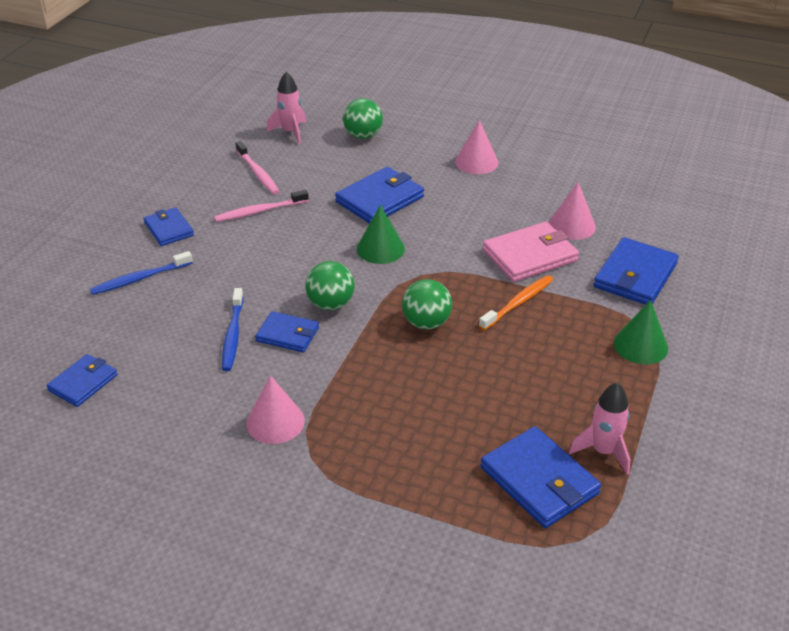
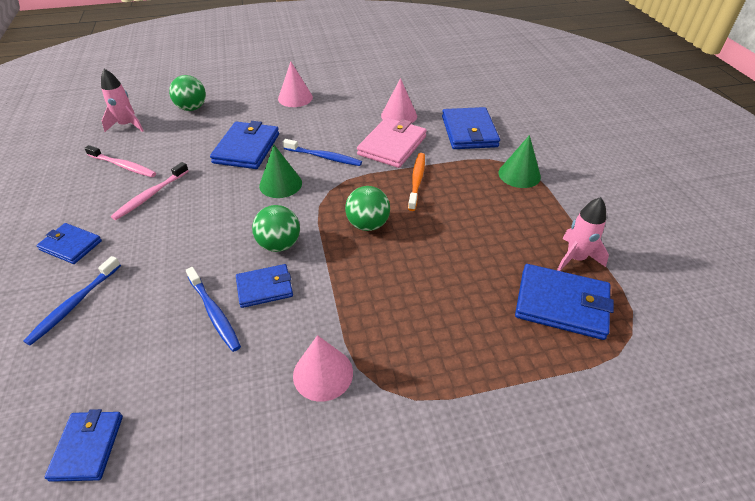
camera: 35 degrees left, 5 degrees up
(446, 239) = (323, 157): none -> blue toothbrush

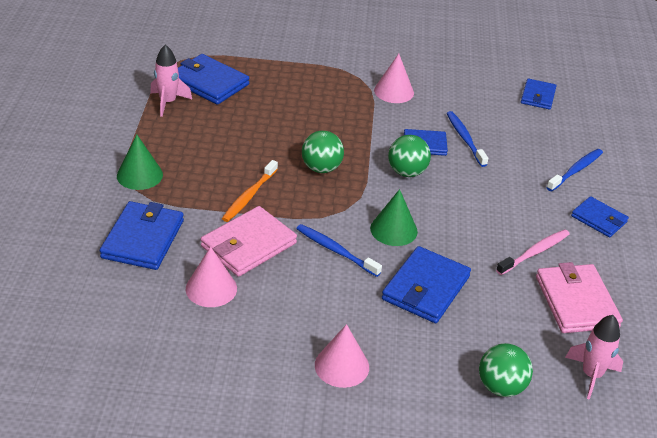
camera: 165 degrees left, 5 degrees down
(123, 166) = (576, 302): pink toothbrush -> pink wallet

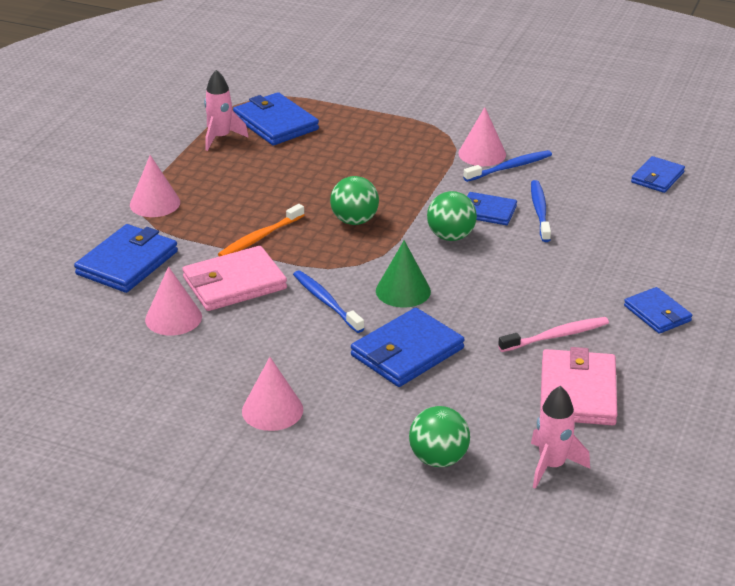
camera: 20 degrees right, 5 degrees down
(139, 175) = (155, 203): green cone -> pink cone
(575, 170) = (658, 260): blue toothbrush -> blue toothbrush (509, 167)

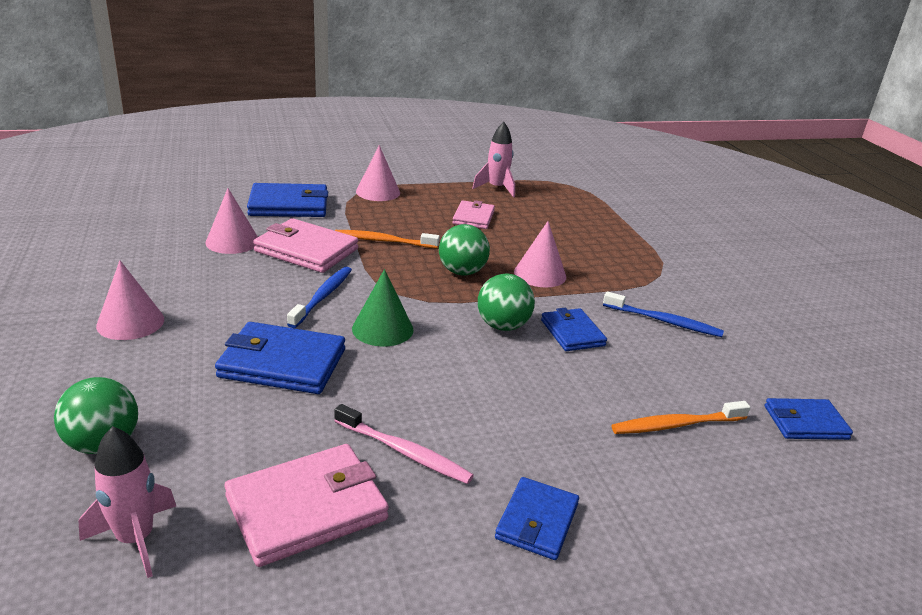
camera: 50 degrees right, 5 degrees down
(265, 175) = (473, 217): none -> pink wallet
(275, 123) = (549, 201): blue wallet -> none
(482, 154) = (660, 299): pink cone -> pink cone (540, 274)
(540, 211) = (618, 363): blue toothbrush -> none
(620, 223) = (677, 425): none -> orange toothbrush

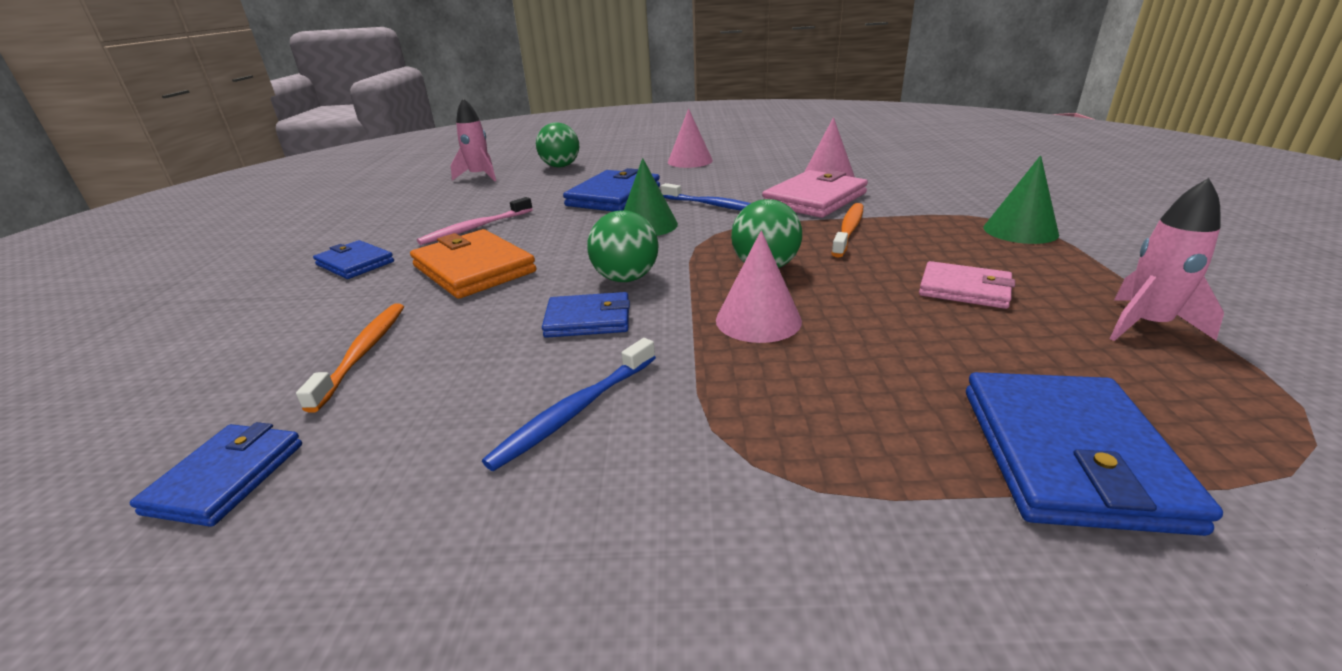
camera: 110 degrees right, 0 degrees up
(289, 205) = (933, 191): blue wallet -> blue wallet (1068, 455)
(307, 508) = (457, 204): pink wallet -> none
(378, 192) = (1020, 230): pink cone -> green cone
(516, 415) = (474, 269): none -> orange wallet

